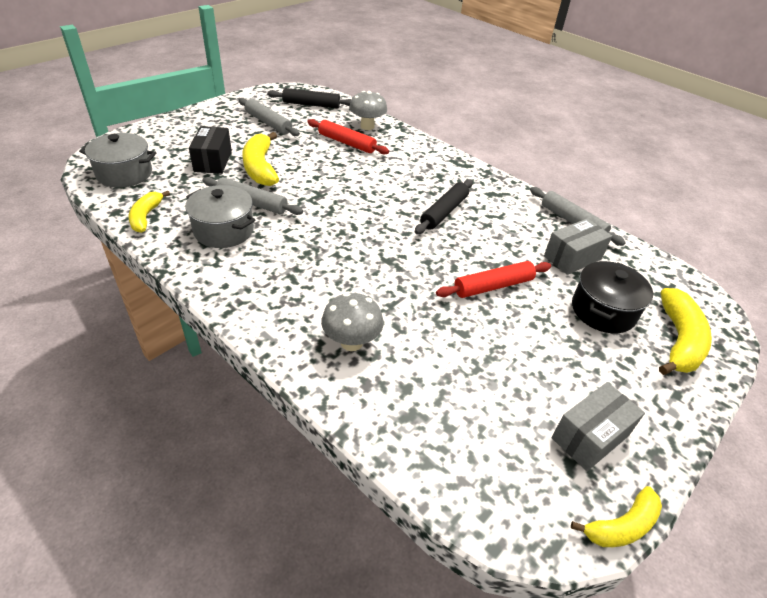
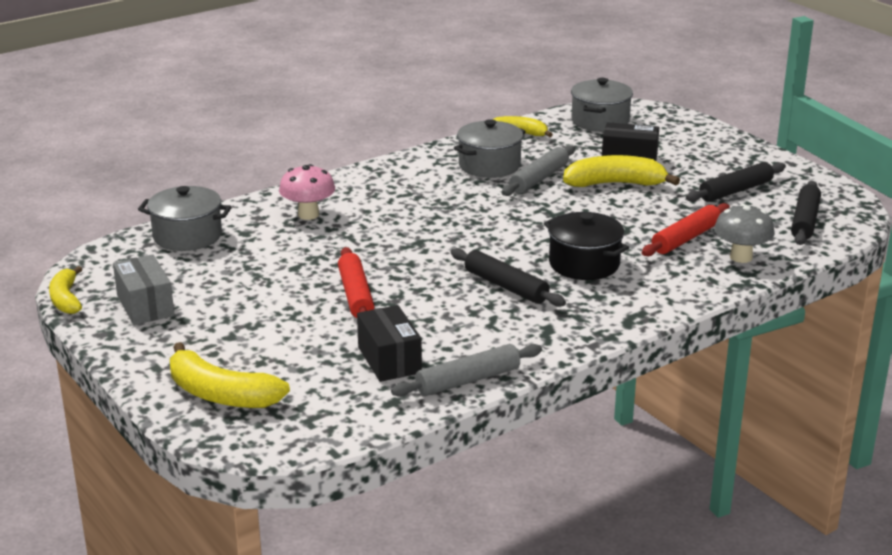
camera: 105 degrees right, 15 degrees down
(268, 123) = (735, 191): grey rolling pin -> black rolling pin
(351, 342) = (308, 215): grey mushroom -> pink mushroom
(430, 442) = (187, 236): none -> grey pot
(572, 257) = (389, 360): grey box -> black box
(603, 311) = (289, 356): black pot -> black pot (584, 264)

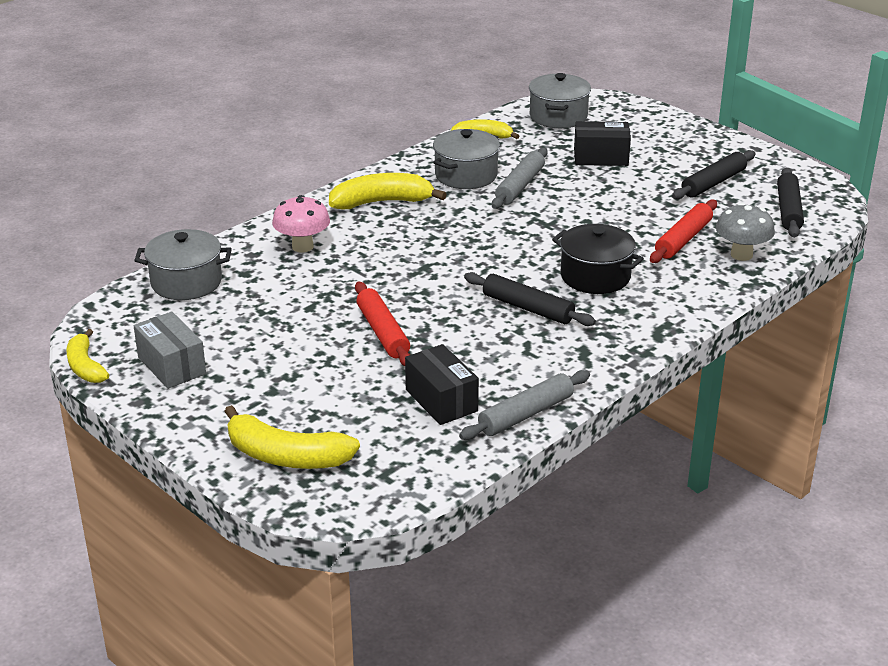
camera: 10 degrees left, 5 degrees up
(615, 184) = (596, 185): yellow banana -> yellow banana (382, 202)

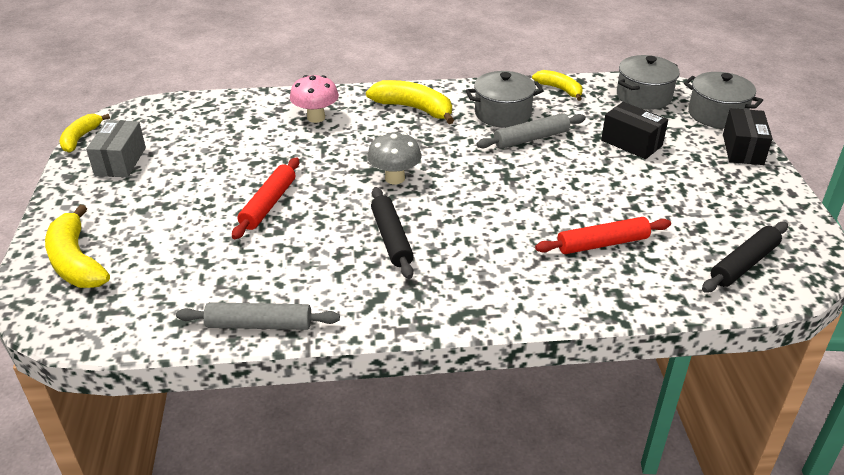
camera: 40 degrees right, 5 degrees up
(186, 282) = (214, 110): grey pot -> grey pot (716, 114)
(441, 400) = (224, 278): black box -> black box (742, 149)
(595, 276) = (481, 239): black pot -> none
(713, 183) = (703, 206): black rolling pin -> none
(741, 255) = (636, 283): grey mushroom -> grey mushroom (395, 178)

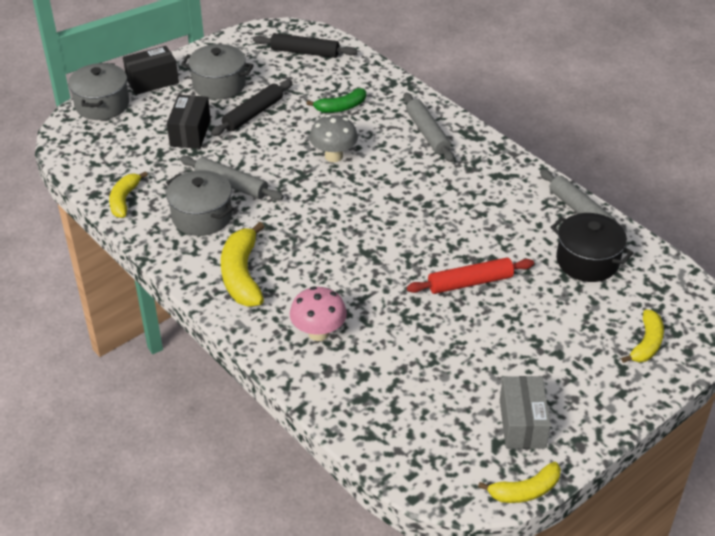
camera: 125 degrees left, 5 degrees up
(76, 262) = (646, 344): yellow banana -> yellow banana, size x0.64
(120, 161) = (522, 423): grey box -> grey box turned 60 degrees counterclockwise
(198, 286) = (587, 261): none -> black pot
(391, 238) = (437, 198): black rolling pin -> black rolling pin (253, 114)
(395, 178) = (364, 232): grey mushroom -> grey mushroom (333, 156)
(500, 283) = (427, 133): none -> grey rolling pin
(602, 244) = (341, 107): red rolling pin -> green banana
(643, 96) = (99, 149): grey pot -> grey pot (219, 85)

